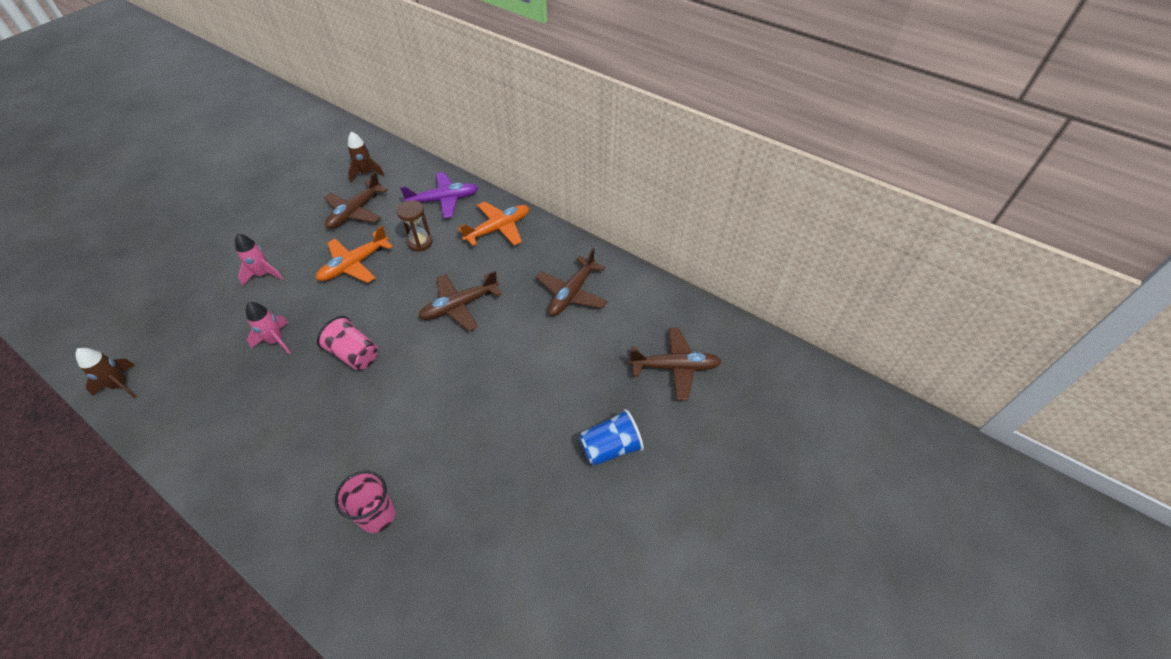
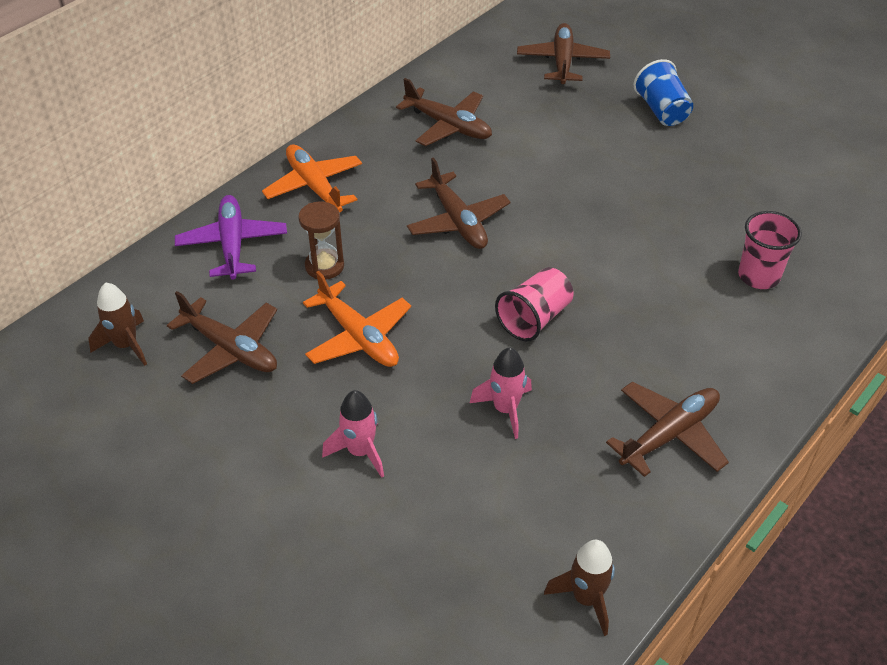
camera: 85 degrees left, 5 degrees down
(227, 436) = (669, 434): none -> brown plane

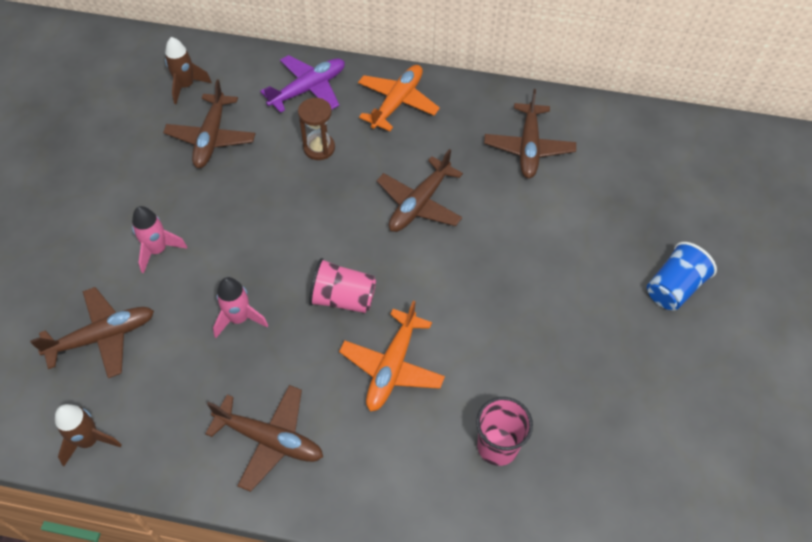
camera: 60 degrees right, 10 degrees up
(358, 337) = (261, 200): orange plane -> orange plane (392, 367)
(562, 62) = (681, 187): brown plane -> brown plane (103, 337)

